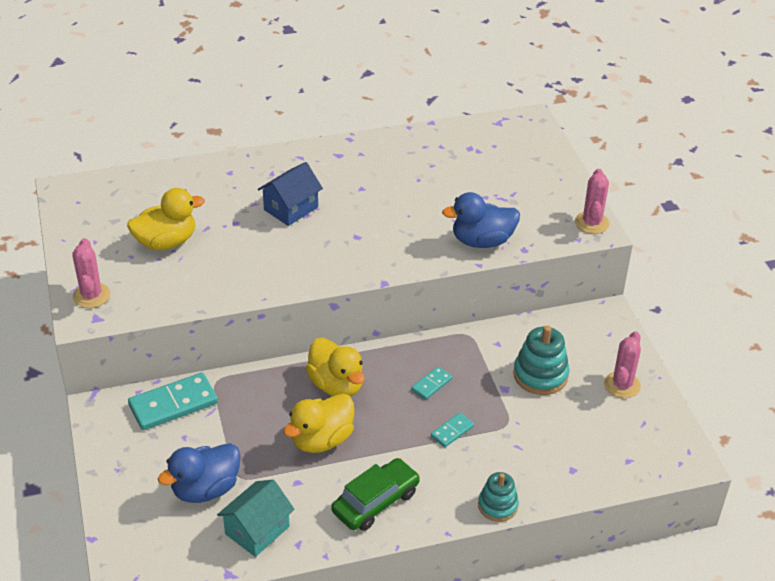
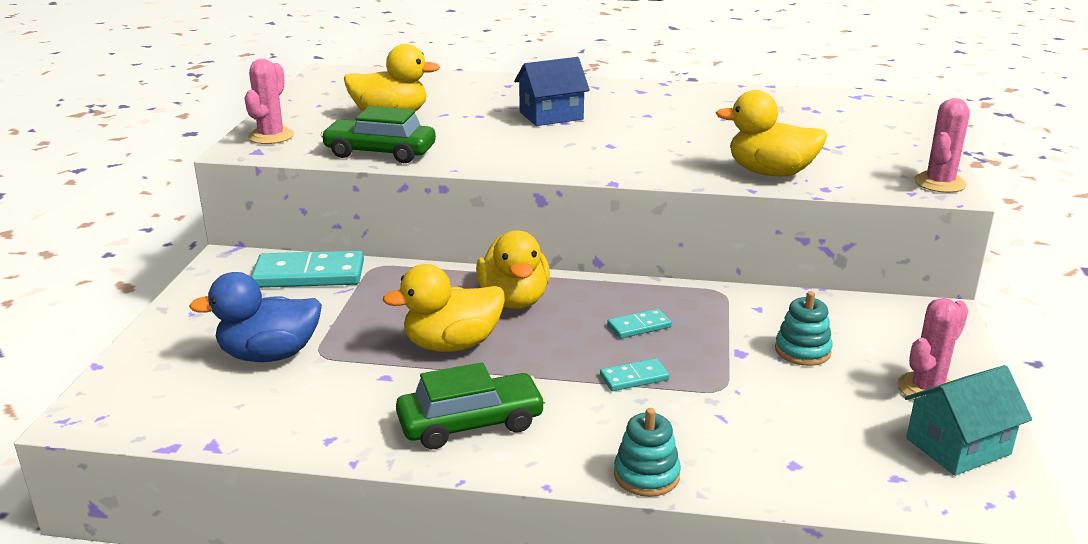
camera: 25 degrees right, 15 degrees down
(194, 293) = (380, 152): none -> green car
(257, 530) = (291, 410): turquoise house -> turquoise house (958, 446)
(482, 241) = (770, 173): blue duck -> yellow duck
(540, 375) = (802, 351): turquoise stacking toy -> turquoise stacking toy, size x0.66

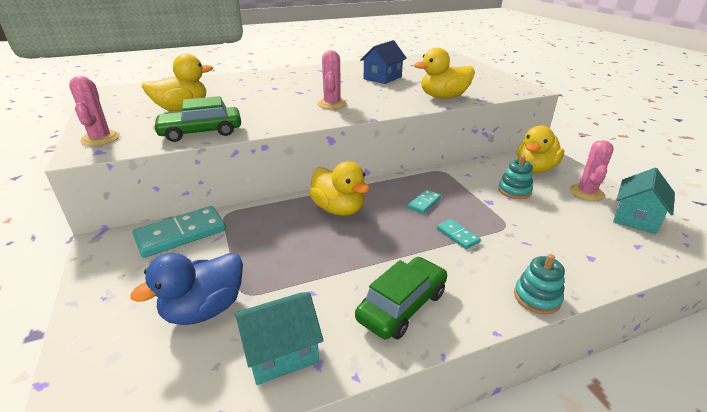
camera: 30 degrees left, 5 degrees up
(305, 416) = (281, 352): none -> turquoise house
(452, 344) = (331, 252): yellow duck -> yellow duck (534, 169)
(551, 116) = (288, 90): blue house -> blue house (382, 78)
(634, 378) = (457, 235): turquoise domino -> turquoise domino turned 75 degrees counterclockwise
(939, 183) = (520, 87): pink cactus -> pink cactus (332, 104)

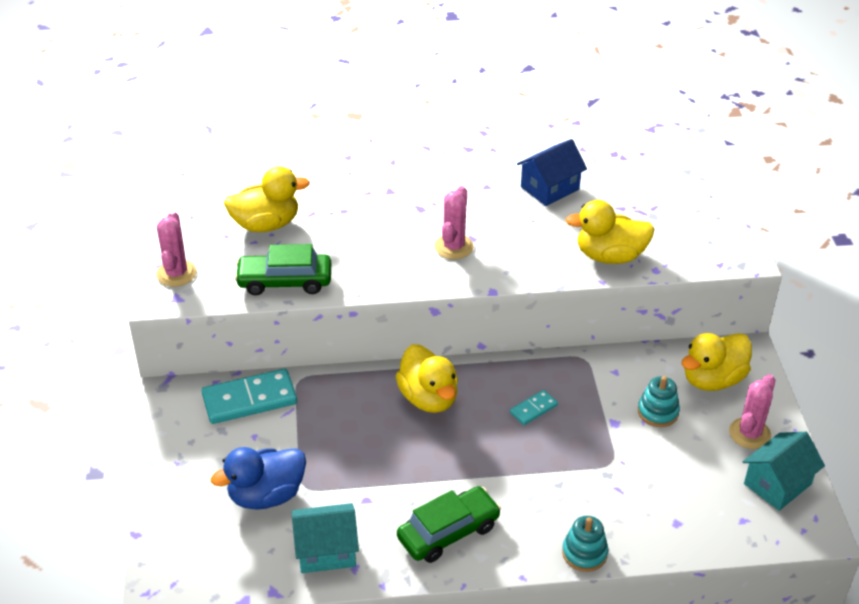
camera: 15 degrees right, 10 degrees up
(457, 235) = (547, 464): turquoise domino -> none

